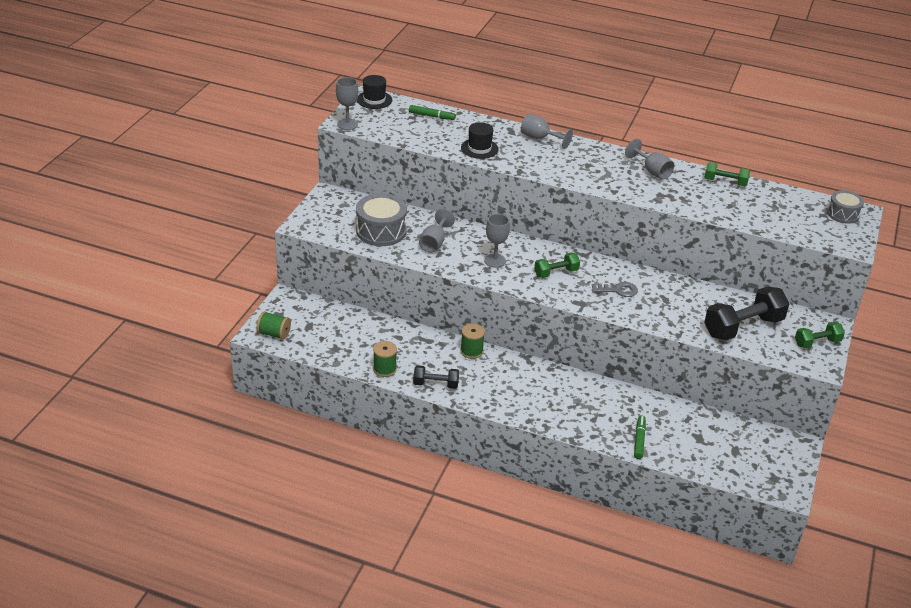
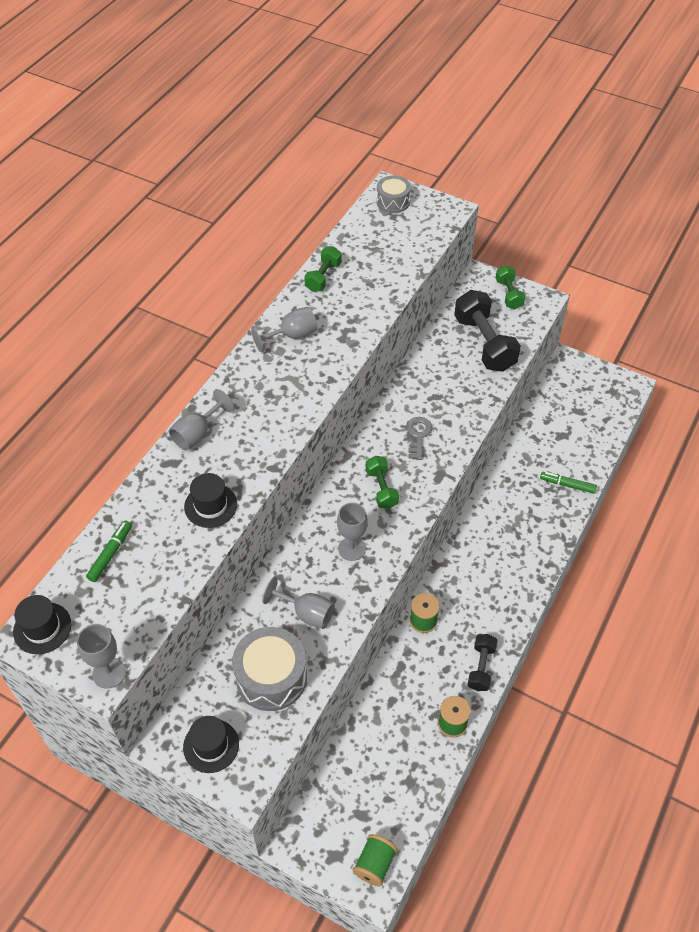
camera: 80 degrees left, 15 degrees up
(328, 211) = (211, 746): none -> black hat

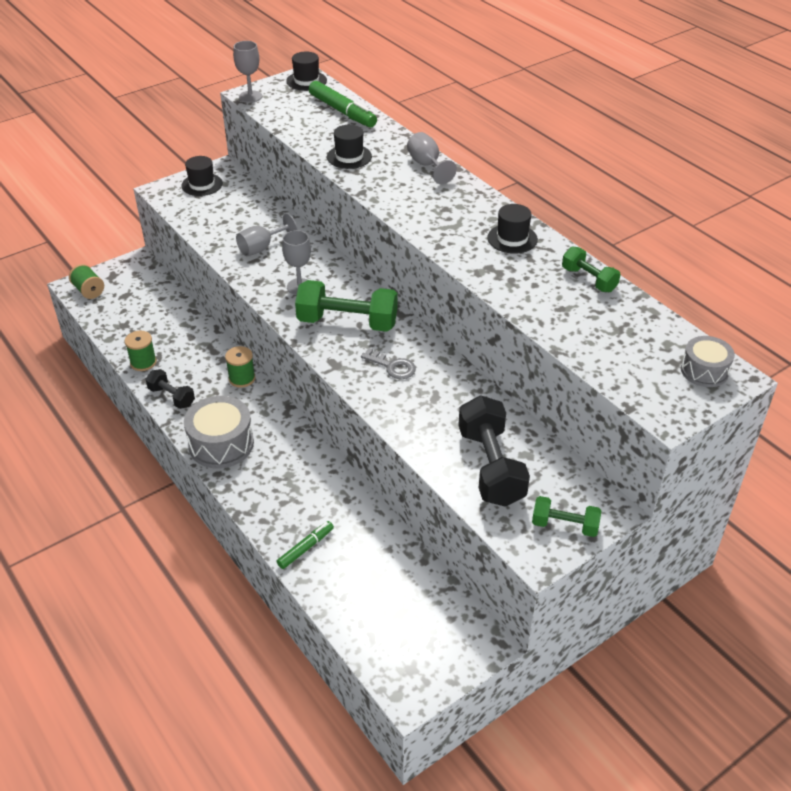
camera: 115 degrees right, 10 degrees down
(110, 554) = (342, 111): green marker -> green marker, size x1.69
(271, 677) = (226, 219): grey drum -> grey drum (221, 444)
(292, 336) = (512, 238): grey goblet -> black hat
(381, 488) = (347, 322): green dumbbell -> green dumbbell, size x1.81
(484, 343) = (490, 467): black dumbbell -> black dumbbell turned 75 degrees clockwise

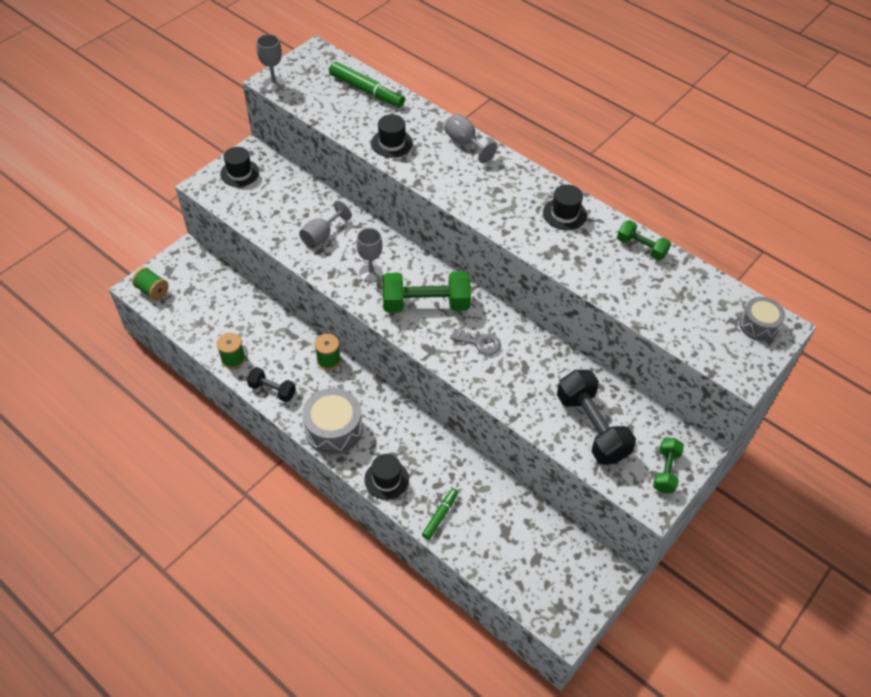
camera: 15 degrees left, 10 degrees up
(306, 81) = (320, 58): black hat -> black hat (386, 479)
(564, 525) = (665, 471): green dumbbell -> green dumbbell turned 75 degrees counterclockwise

